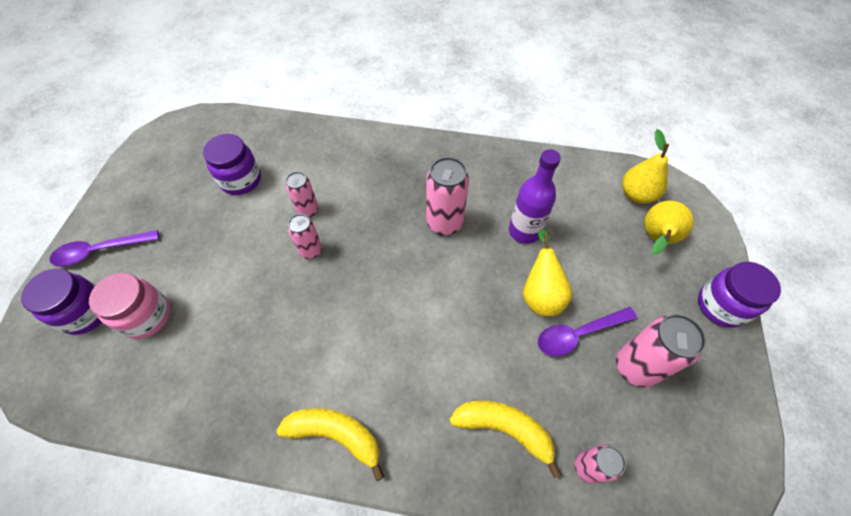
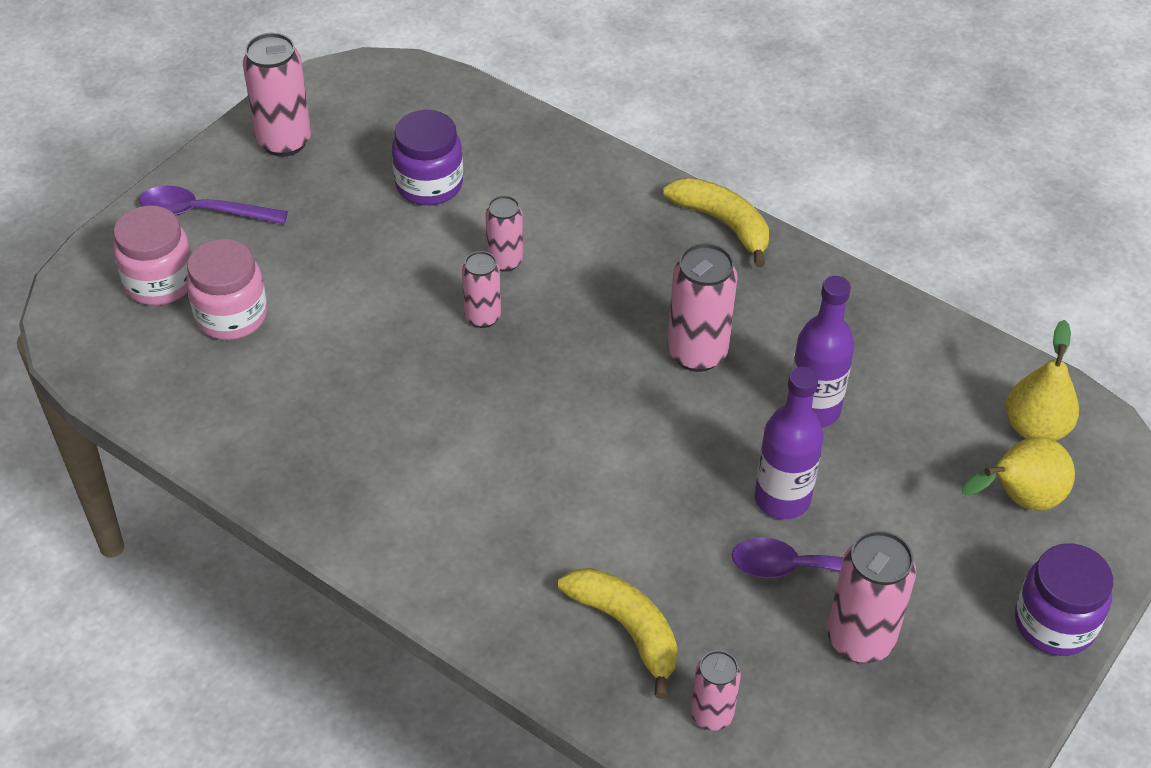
camera: 25 degrees right, 10 degrees down
(86, 312) = (160, 282): purple jar -> pink jar
(138, 185) = (284, 141): none -> pink can
(336, 435) = (406, 544): yellow banana -> yellow banana (723, 224)
(540, 294) = (782, 499): yellow pear -> purple bottle

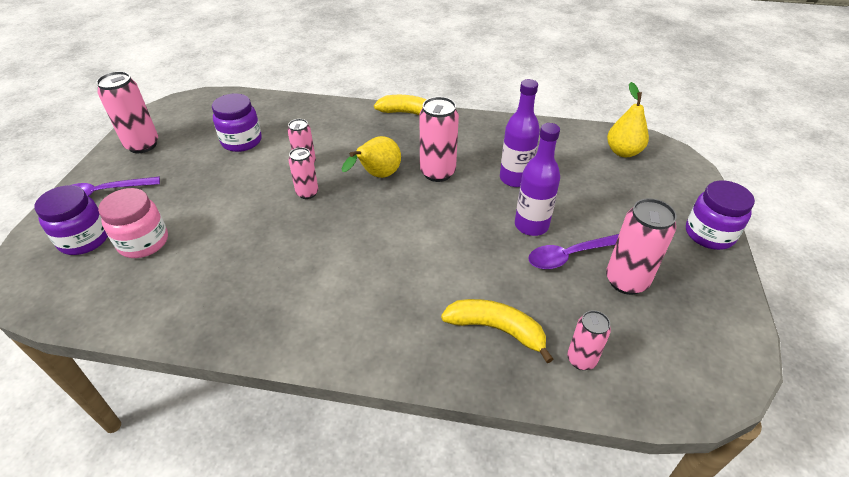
camera: 25 degrees left, 5 degrees down
(160, 282) = (84, 239): pink jar -> purple jar
(1019, 499) = (643, 184): yellow pear -> yellow pear (377, 176)

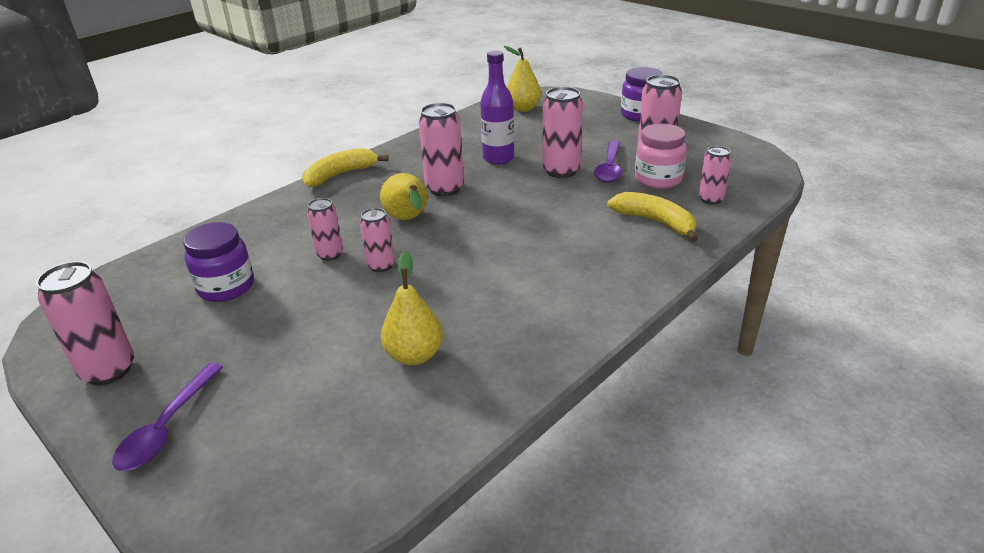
camera: 55 degrees left, 10 degrees down
(84, 239) = (249, 459): purple jar -> none
(143, 242) = (320, 403): pink jar -> pink jar (658, 179)
(211, 261) = (414, 355): none -> yellow pear
(496, 329) = (655, 222): yellow banana -> yellow banana turned 75 degrees clockwise
(531, 225) = (561, 171): purple bottle -> pink can

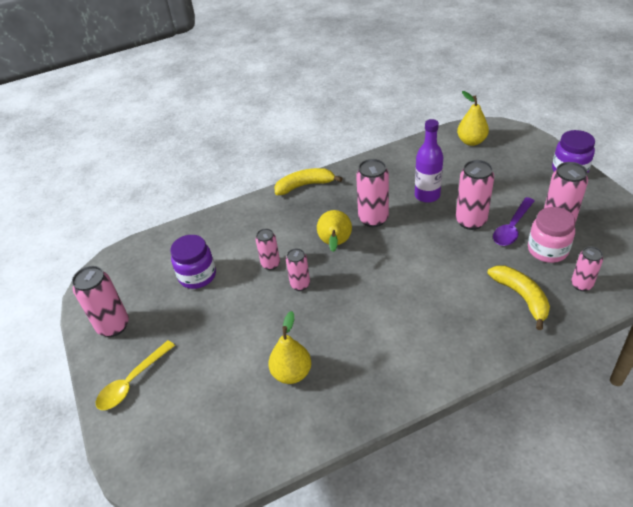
camera: 25 degrees right, 10 degrees up
(167, 427) = (132, 382): purple spoon -> yellow spoon

